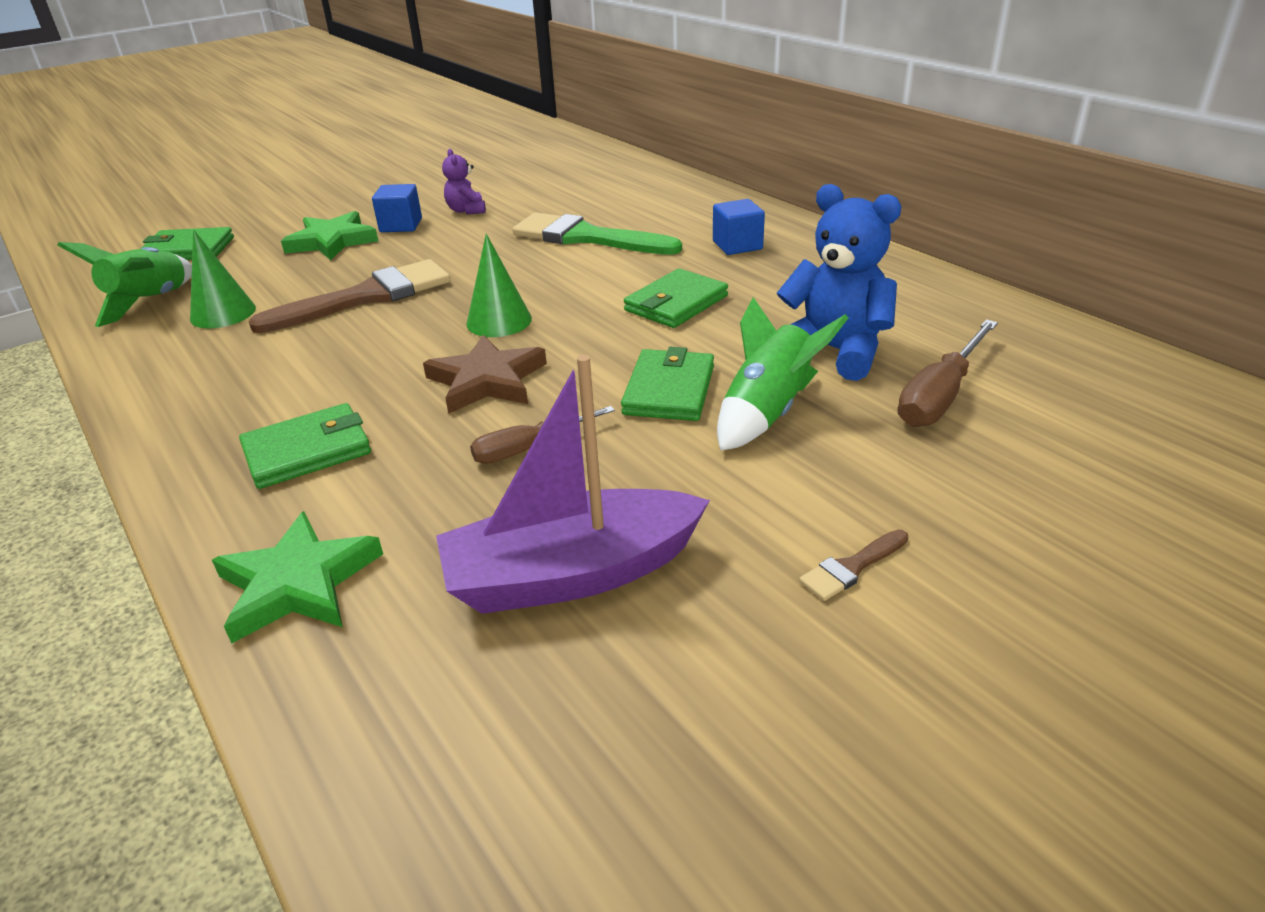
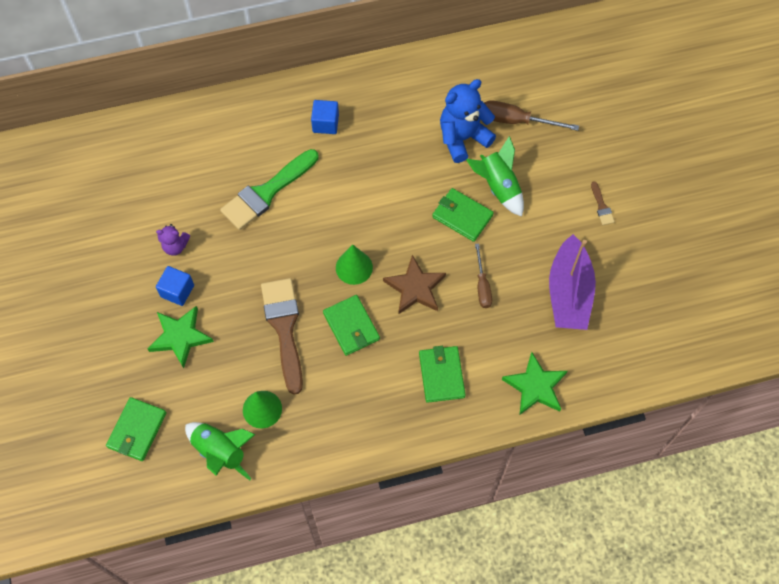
camera: 70 degrees left, 30 degrees up
(676, 303) = (379, 181): green wallet -> green wallet (351, 326)
(940, 395) = (516, 121): brown screwdriver -> brown screwdriver turned 135 degrees clockwise

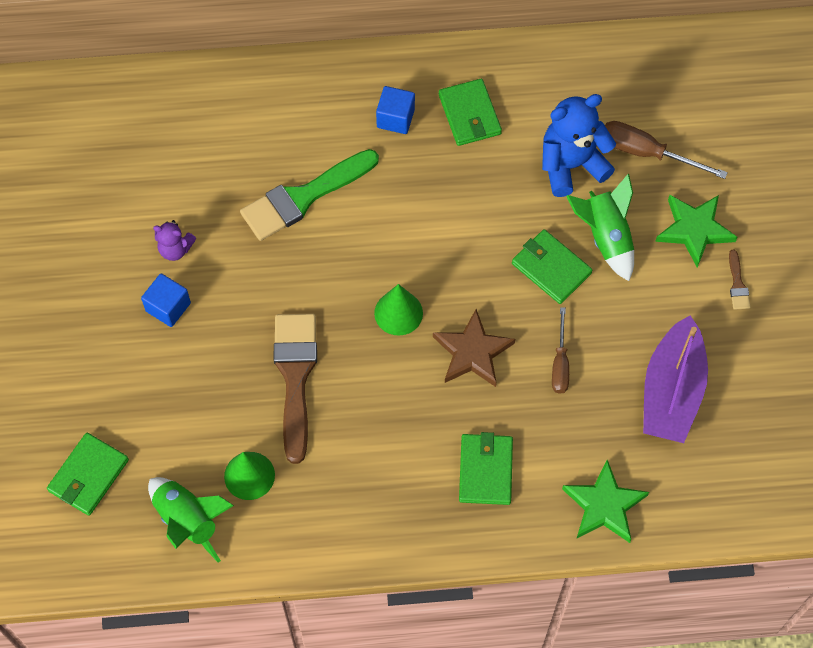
camera: 10 degrees right, 0 degrees up
(180, 337) = (162, 366): green star -> green star (694, 230)
(351, 326) = (381, 389): green wallet -> green wallet (469, 115)

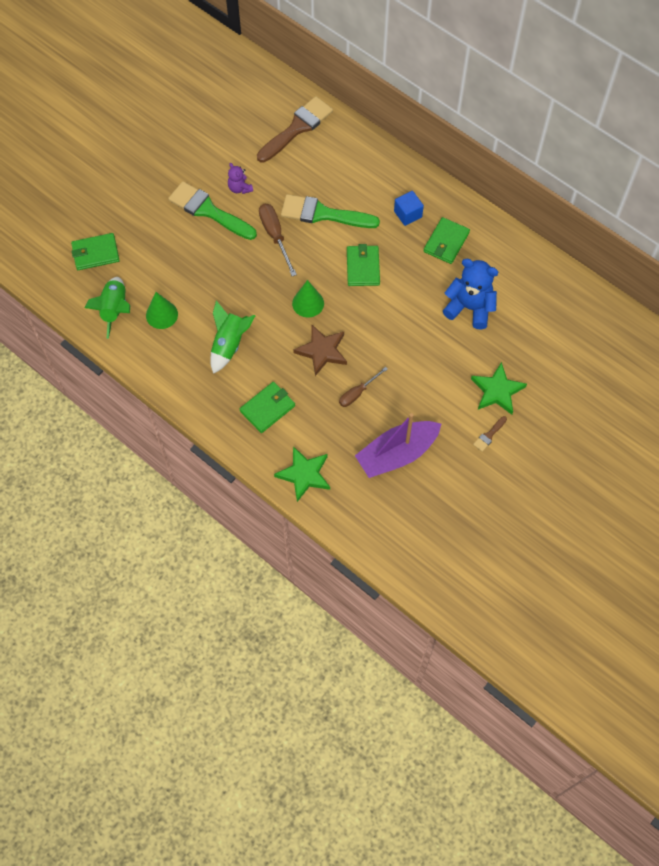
camera: 45 degrees right, 0 degrees up
(168, 307) = (208, 211): blue cube -> green brush
(295, 376) = (229, 290): brown brush -> brown brush (297, 128)
(551, 268) = (404, 346): green wallet -> green wallet (363, 267)
(605, 237) = (447, 355): green rocket -> green rocket (229, 344)
(646, 153) = (515, 334): brown screwdriver -> brown screwdriver (275, 236)

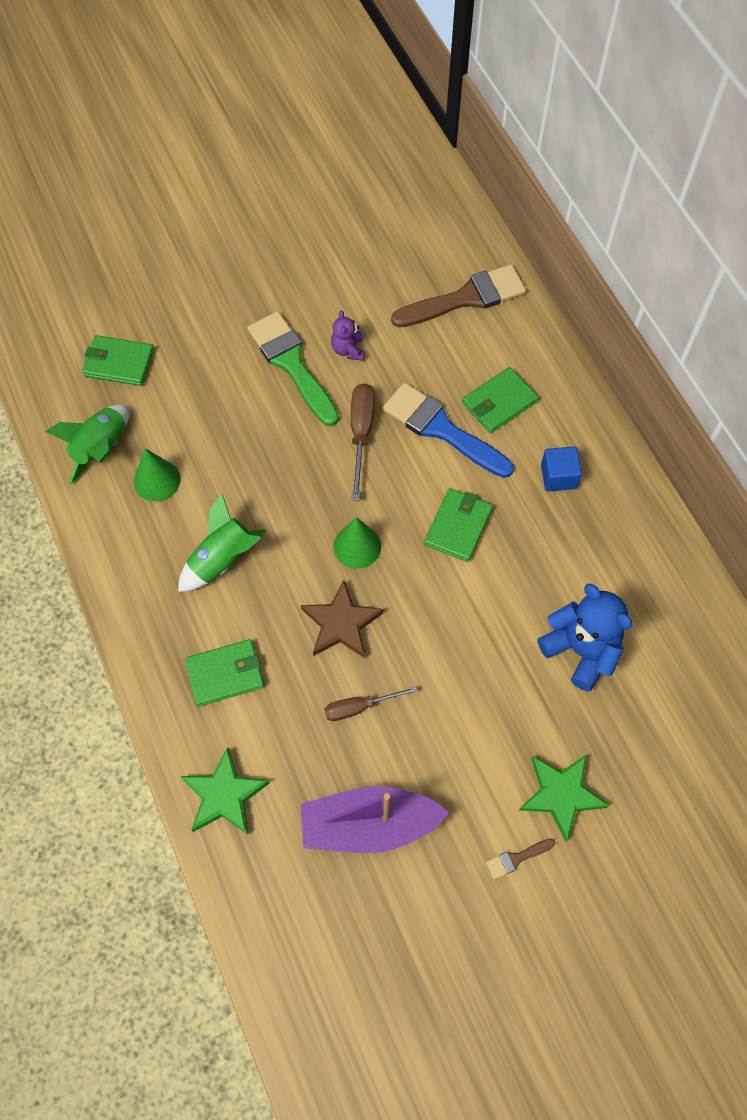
camera: 25 degrees right, 0 degrees up
(323, 214) = (441, 429): green brush -> blue brush
(446, 242) = (593, 539): green wallet -> green wallet (499, 402)

